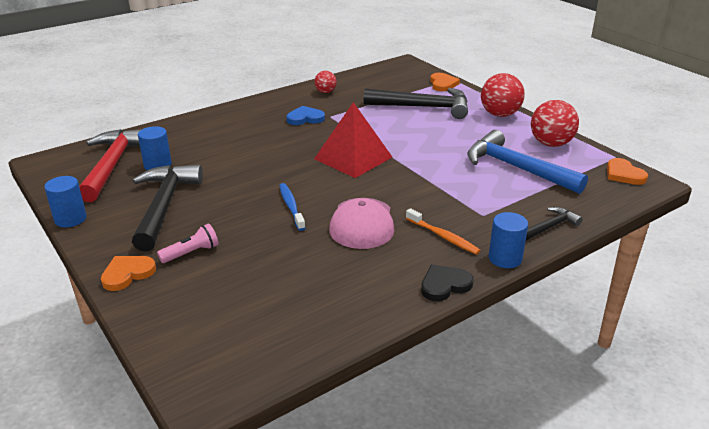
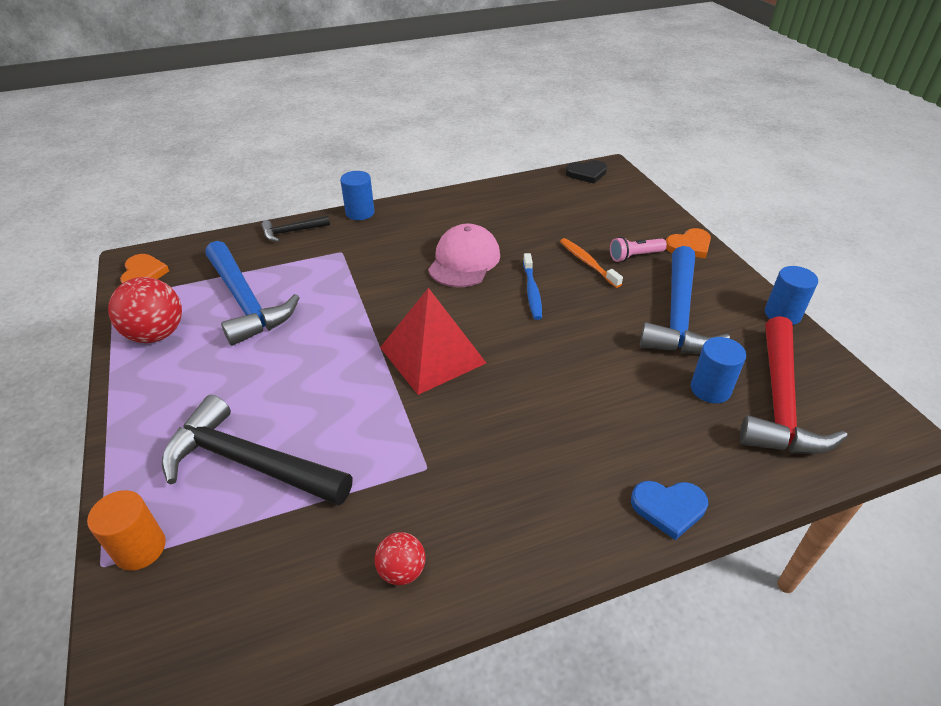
camera: 165 degrees left, 10 degrees up
(164, 205) = (678, 316): black hammer -> blue hammer
(305, 118) = (472, 470): blue heart -> blue heart (668, 508)
(443, 84) = (140, 548): orange heart -> orange cylinder
(443, 236) = (396, 237): orange toothbrush -> orange toothbrush (587, 263)
(444, 285) = (424, 202): black heart -> black heart (586, 173)
(500, 114) = (147, 414): red ball -> none

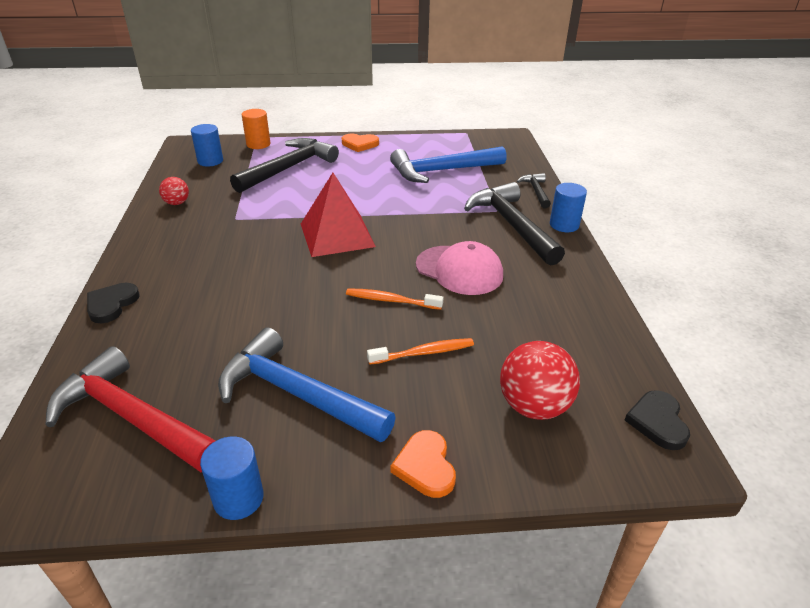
camera: 105 degrees right, 5 degrees down
(143, 274) = (492, 140): orange heart -> orange heart (360, 144)
(157, 334) = (421, 145): red ball -> red ball (533, 406)
(369, 240) = (511, 225): none -> black hammer
(532, 291) = (391, 300): blue toothbrush -> orange toothbrush
(635, 256) = (421, 398): pink flashlight -> none
(668, 508) = (111, 304): blue heart -> black heart
(710, 389) = (186, 373): blue cylinder -> blue cylinder (210, 161)

